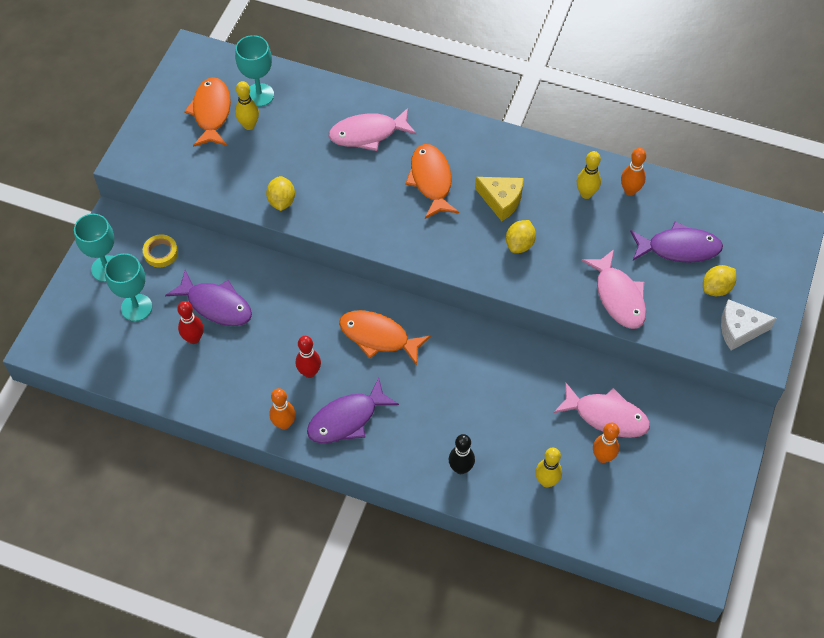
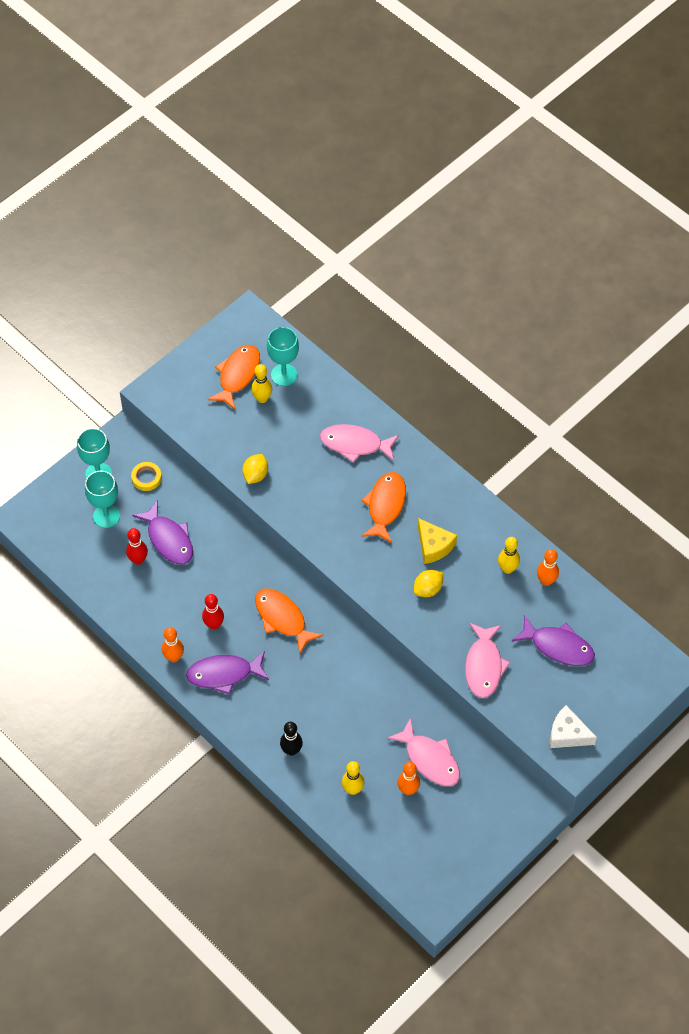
camera: 25 degrees right, 0 degrees up
(716, 288) = (569, 692): yellow lemon -> none

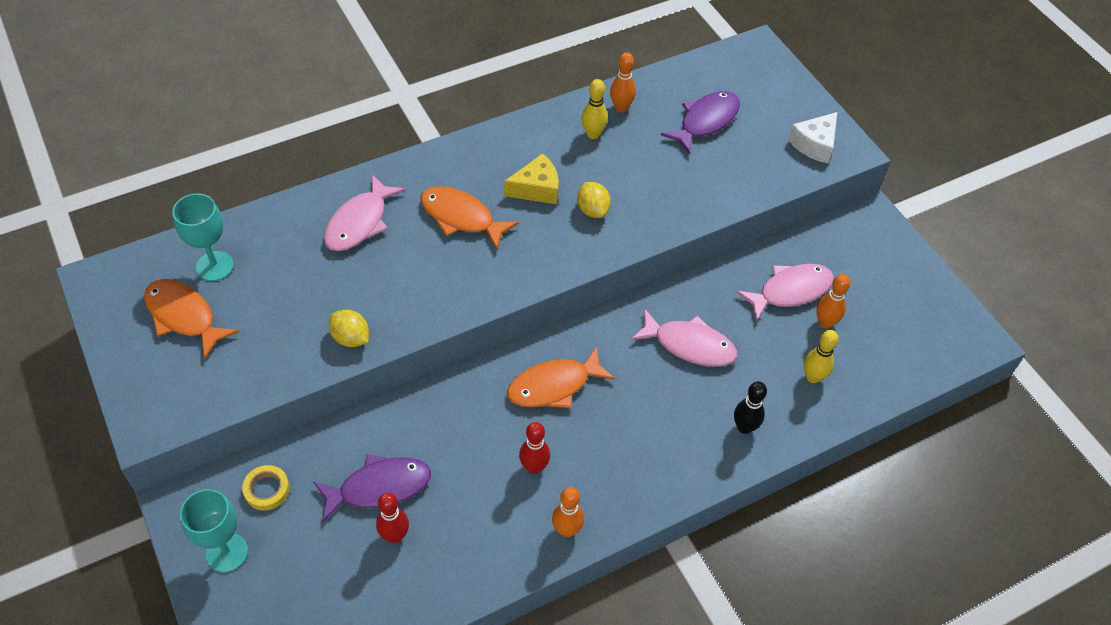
camera: 75 degrees left, 5 degrees down
(106, 516) = (303, 560): turquoise goblet -> none
(224, 674) = (612, 475): purple fish -> none
(262, 398) = (237, 299): yellow bowling pin -> none
(484, 666) = (710, 189): pink fish -> pink fish (689, 345)

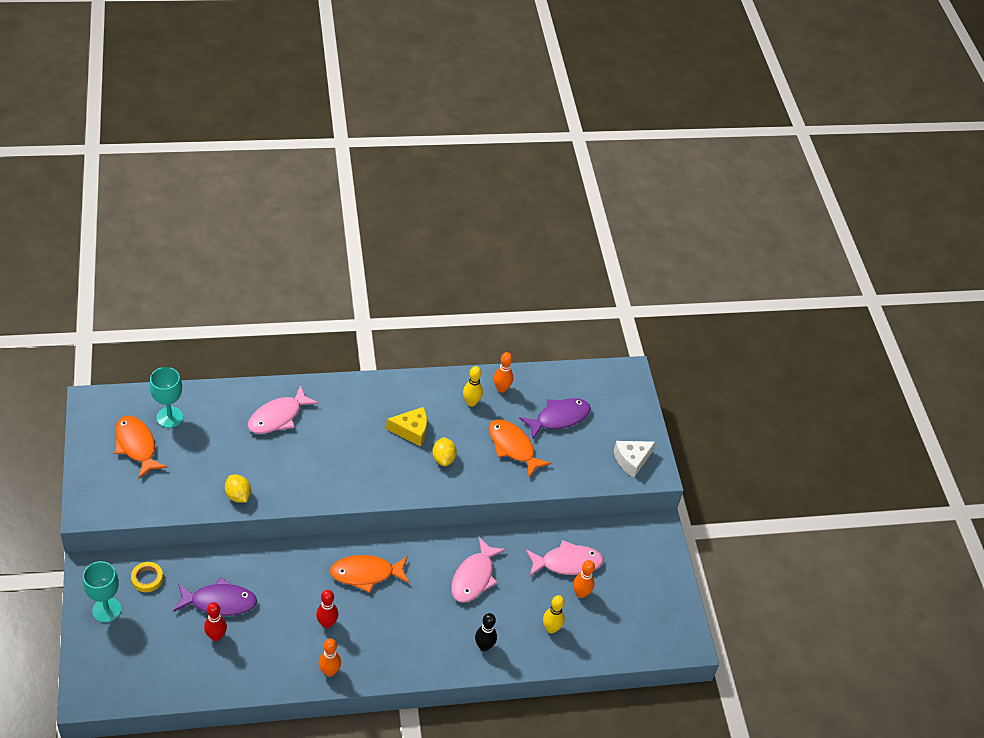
camera: 15 degrees right, 5 degrees down
(461, 217) = (349, 435): orange fish -> orange fish (513, 447)
(689, 345) = (474, 577): pink fish -> pink fish turned 75 degrees clockwise

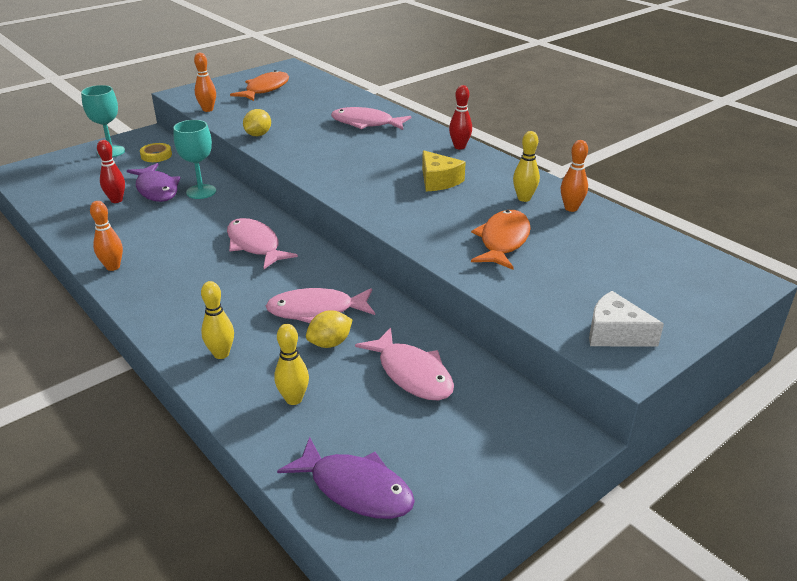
camera: 65 degrees right, 15 degrees down
(169, 417) = (308, 90): turquoise goblet -> turquoise goblet (201, 192)
(327, 623) = (173, 245): red bowling pin -> red bowling pin (459, 147)
(366, 574) = (255, 245): orange fish -> pink fish
(443, 458) = (427, 208): yellow lemon -> yellow lemon (330, 343)
(484, 646) = (221, 354): black bowling pin -> yellow bowling pin
(559, 418) = (591, 256): purple fish -> purple fish (355, 488)
(581, 593) = (375, 404): orange bowling pin -> orange bowling pin (208, 109)

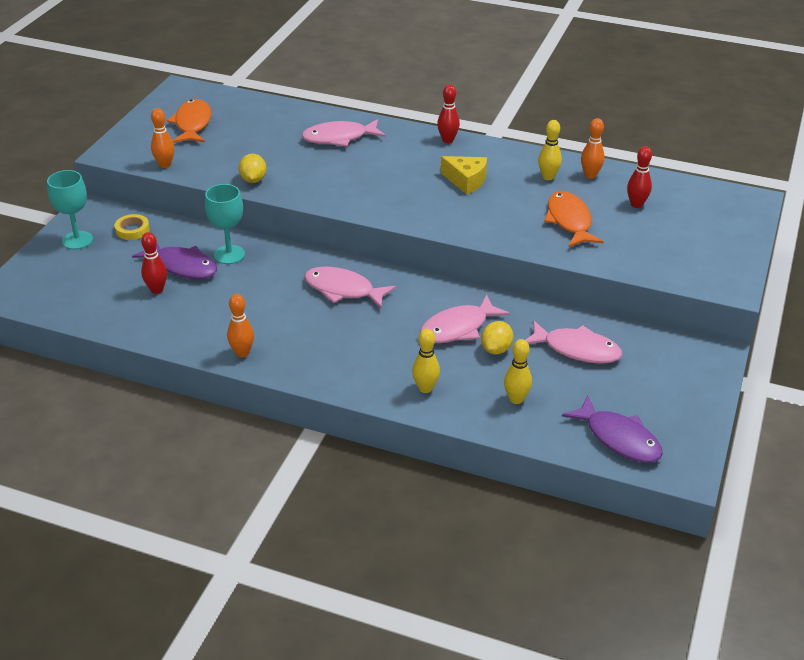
camera: 30 degrees left, 5 degrees up
(355, 488) = (618, 438): purple fish -> purple fish turned 45 degrees clockwise
(595, 247) = (636, 204): none -> red bowling pin
(615, 333) = (707, 269): white cheese -> none

